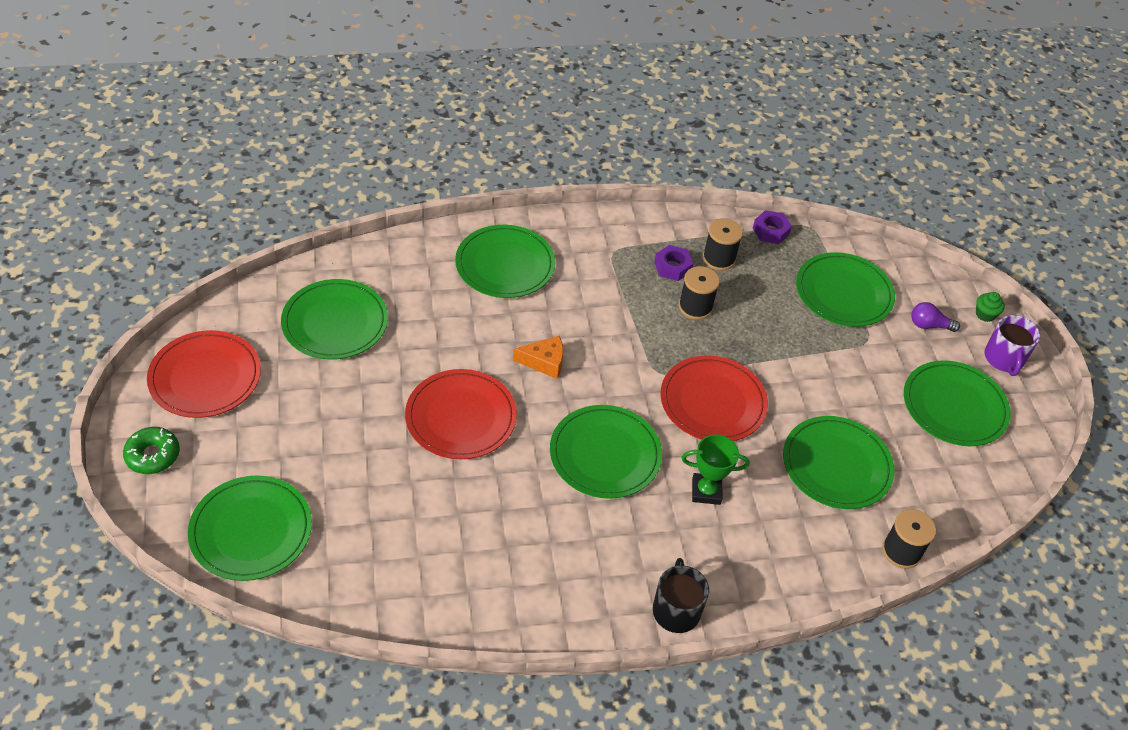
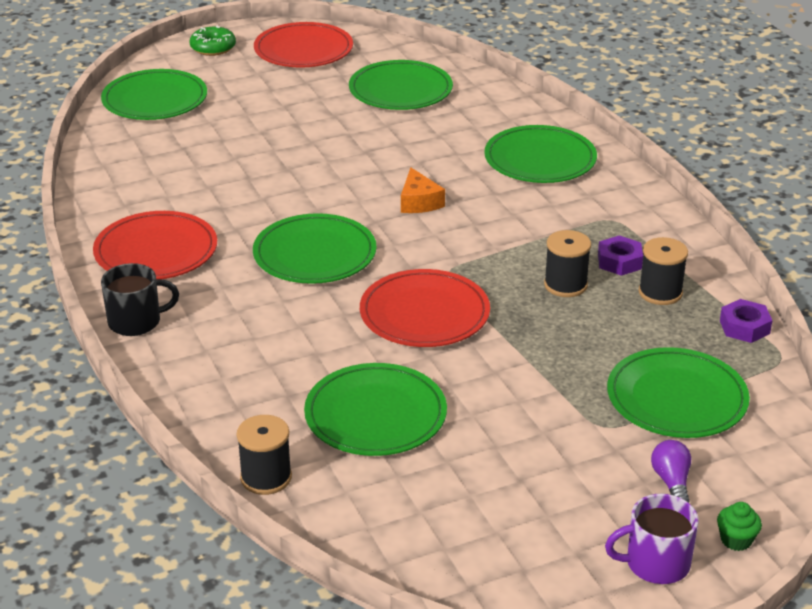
camera: 80 degrees right, 15 degrees down
(461, 417) = (321, 169): red plate -> red plate (156, 251)
(706, 491) = (294, 323): green trophy -> none
(954, 406) = (530, 514): green plate -> none

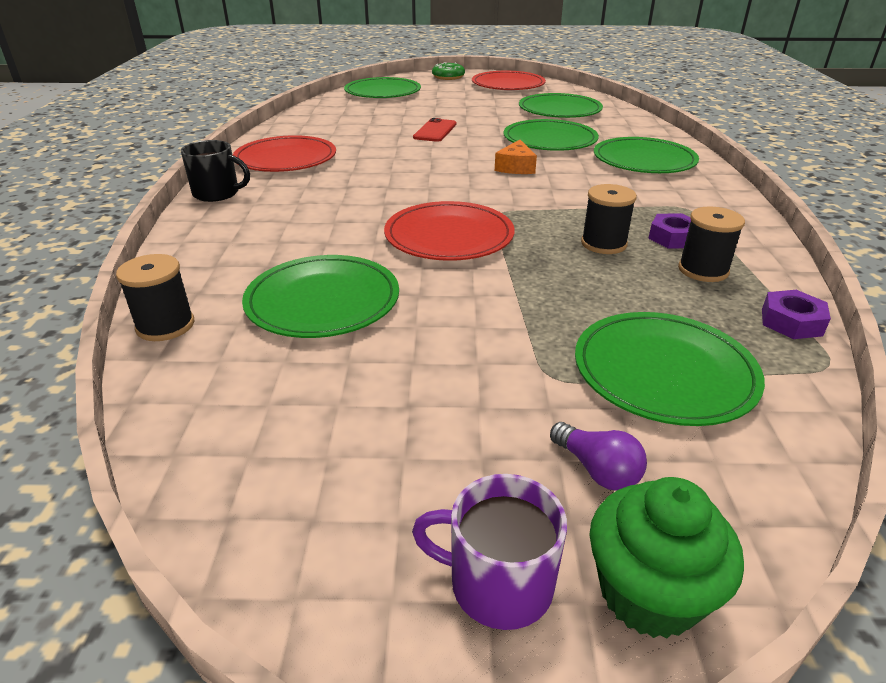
camera: 25 degrees right, 0 degrees up
(285, 161) = (435, 131): none -> red phone
(315, 254) = (398, 181): green plate -> green plate (549, 140)
(671, 482) = (597, 470): purple light bulb -> purple light bulb turned 120 degrees clockwise
(736, 540) = (648, 593): green cupcake -> green cupcake, size x1.90

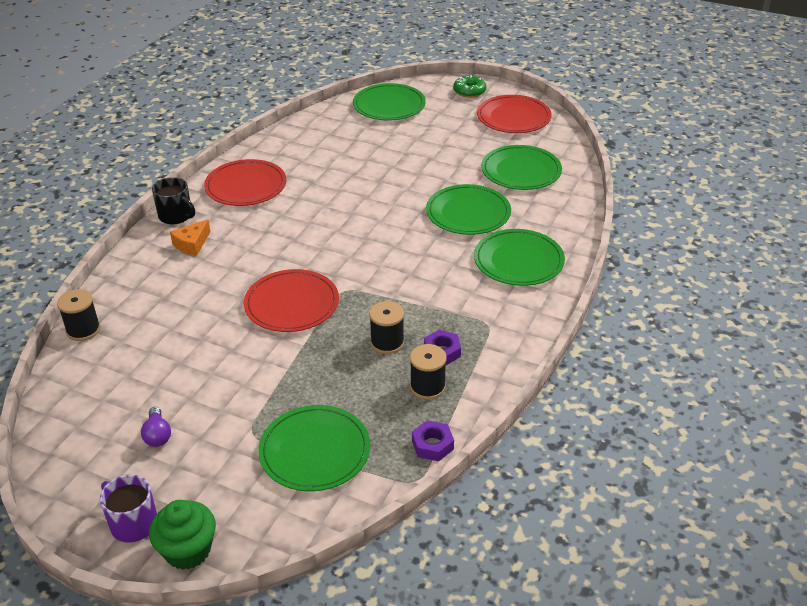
camera: 25 degrees right, 5 degrees up
(323, 301) = (174, 338): green plate -> none
(435, 131) = (385, 176): red phone -> none
(515, 167) = (406, 242): orange cheese -> orange cheese (192, 244)
(597, 470) = (222, 491): purple light bulb -> purple light bulb (157, 435)

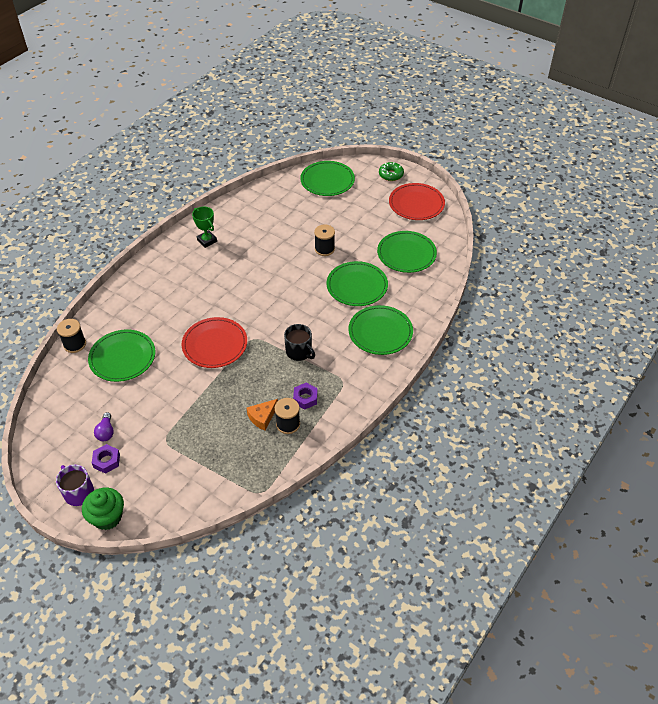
camera: 10 degrees right, 10 degrees up
(176, 216) = (154, 259): black mug -> black mug (299, 352)
(192, 244) = (159, 285): orange cheese -> orange cheese (262, 417)
(246, 186) = (207, 240): red plate -> green trophy
(315, 451) = (202, 460): green plate -> green plate (122, 357)
(387, 342) = (270, 385): black spool -> black spool (324, 249)
(432, 445) = (278, 468): purple nut -> purple nut (106, 461)

